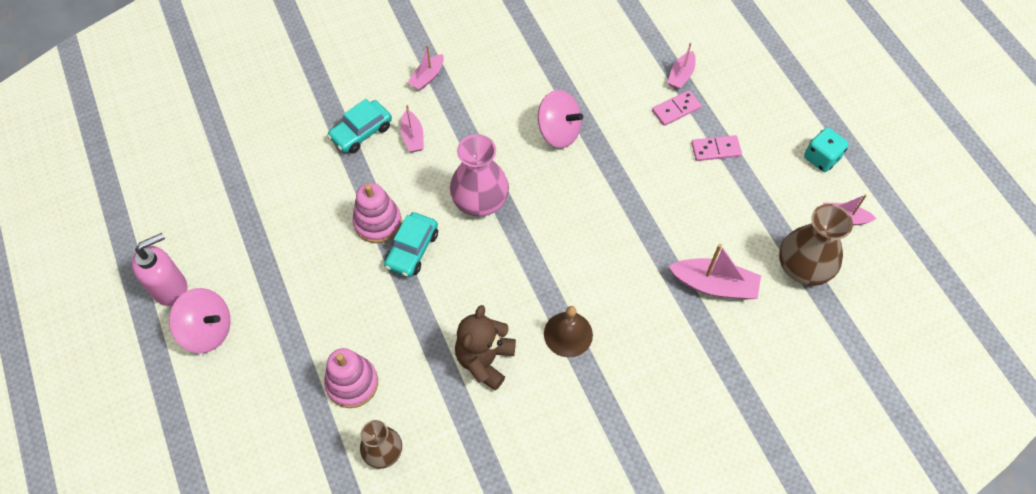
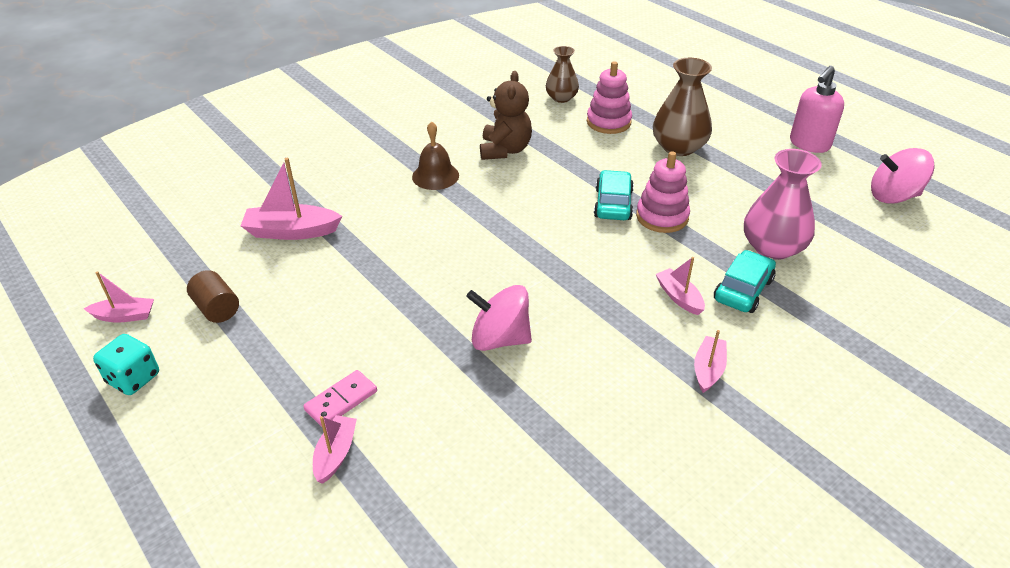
camera: 165 degrees right, 20 degrees down
(208, 330) = (751, 128): pink spinning top -> pink spinning top (893, 196)
(480, 199) = (565, 254): pink vase -> pink vase (772, 247)
(715, 149) = (284, 360): pink domino -> none
(771, 208) = (217, 309): none -> brown cylinder
(804, 266) = (188, 263): brown vase -> brown vase (678, 147)

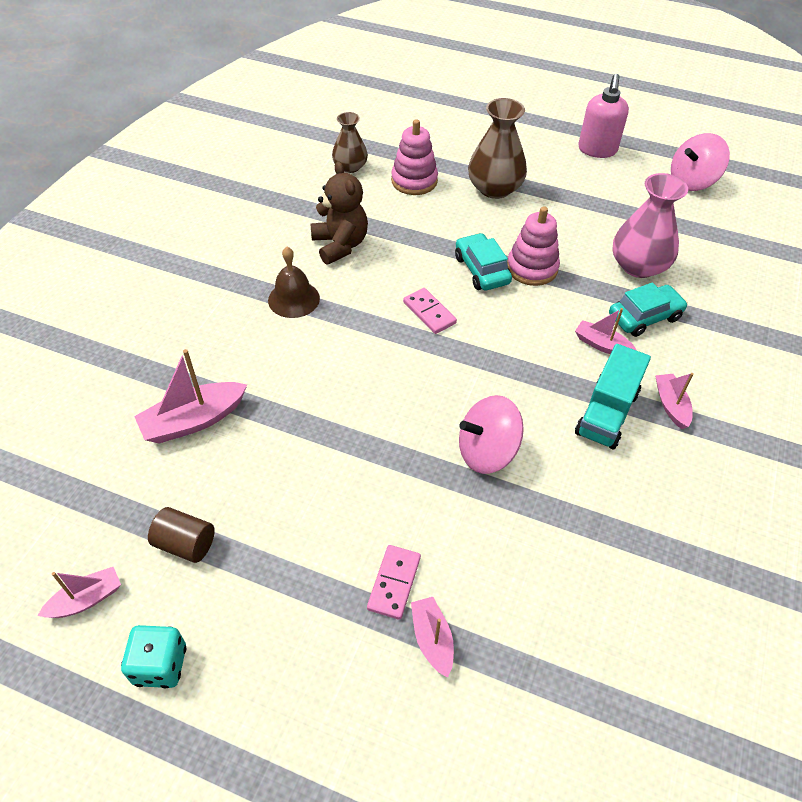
camera: 30 degrees left, 10 degrees up
(538, 220) = (429, 312): none -> pink domino
(637, 352) = (607, 413): none -> turquoise truck
(743, 290) = (644, 317): turquoise car -> turquoise car turned 60 degrees clockwise

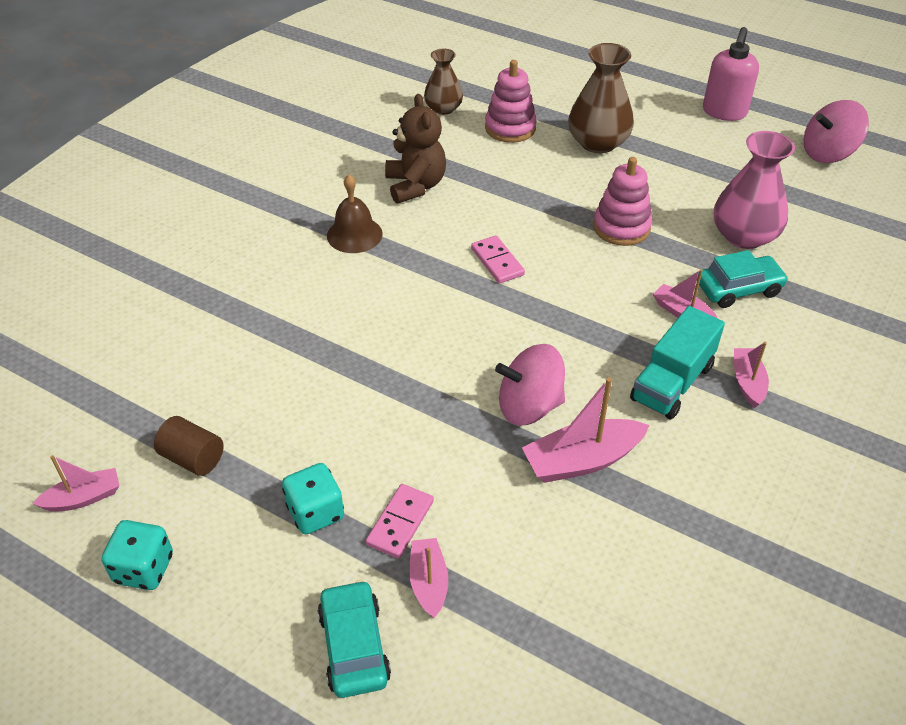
camera: 10 degrees right, 5 degrees down
(194, 421) = (226, 342): pink boat -> pink boat (582, 460)
(313, 583) = (316, 512): none -> turquoise dice
(481, 270) = (564, 224): turquoise car -> turquoise car (354, 646)

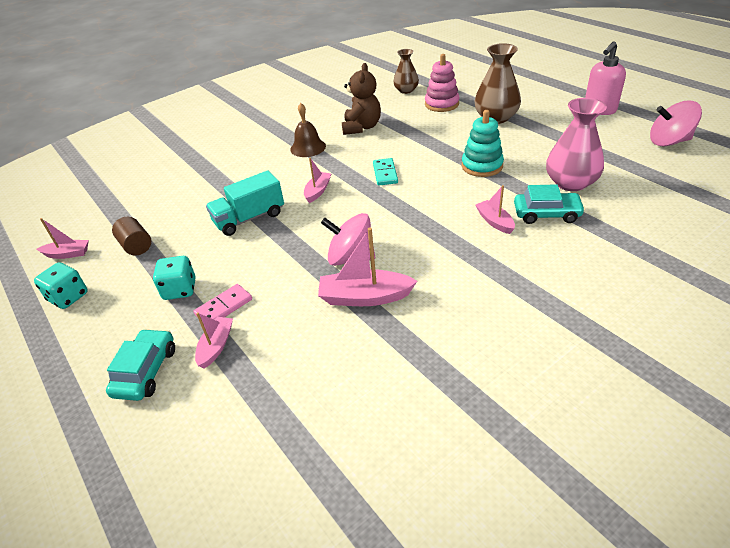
camera: 25 degrees right, 5 degrees down
(497, 262) = (385, 173): pink domino -> turquoise domino
(621, 227) = (482, 166): pink stacking toy -> turquoise stacking toy
(672, 382) = (460, 262): turquoise truck -> turquoise truck (249, 218)
(747, 382) = (518, 273): pink boat -> pink boat (318, 191)

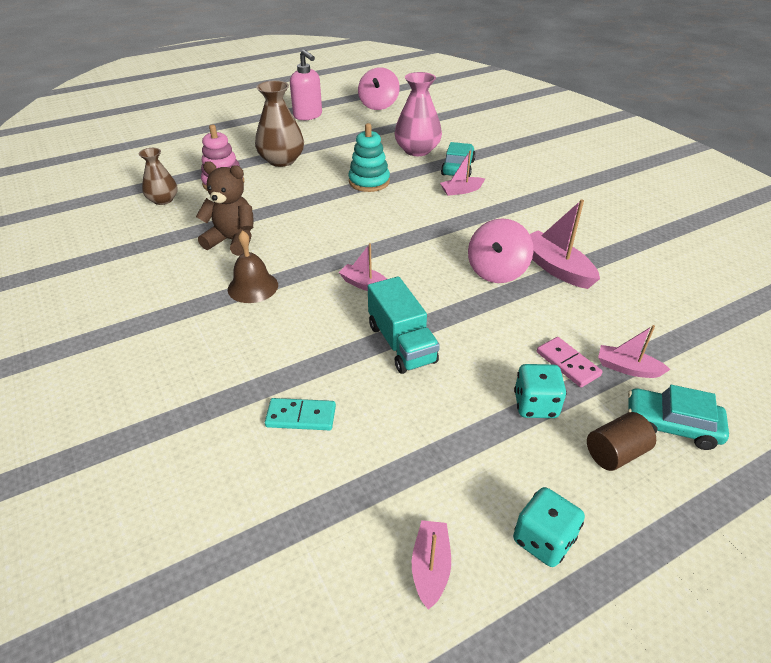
camera: 85 degrees left, 0 degrees up
(136, 246) = (432, 465): brown cylinder -> brown cylinder (615, 453)
(365, 297) = (556, 268): pink boat -> pink boat turned 135 degrees clockwise
(385, 173) = (352, 235): turquoise domino -> turquoise domino (301, 416)

